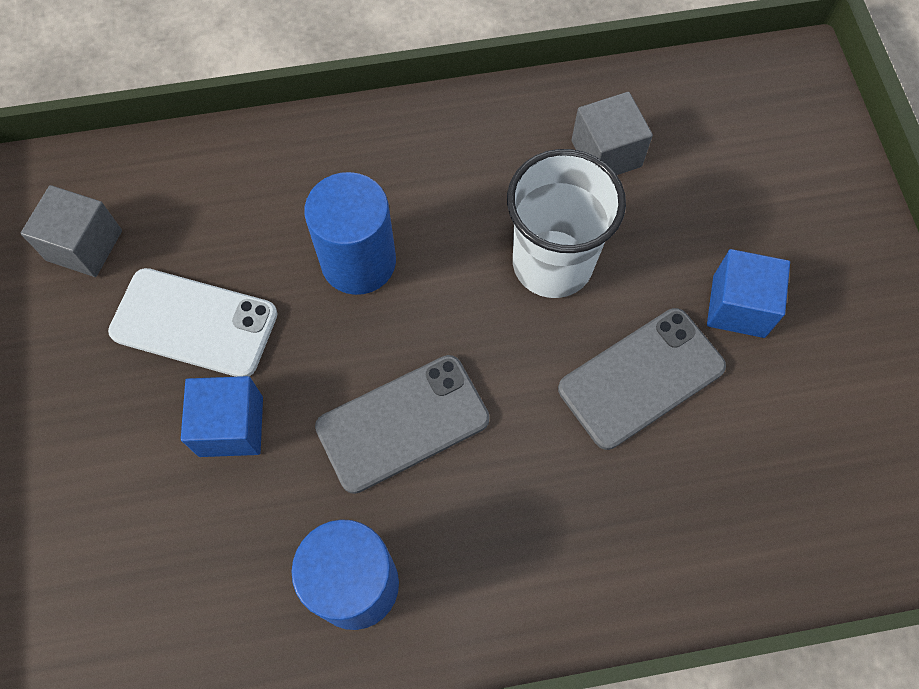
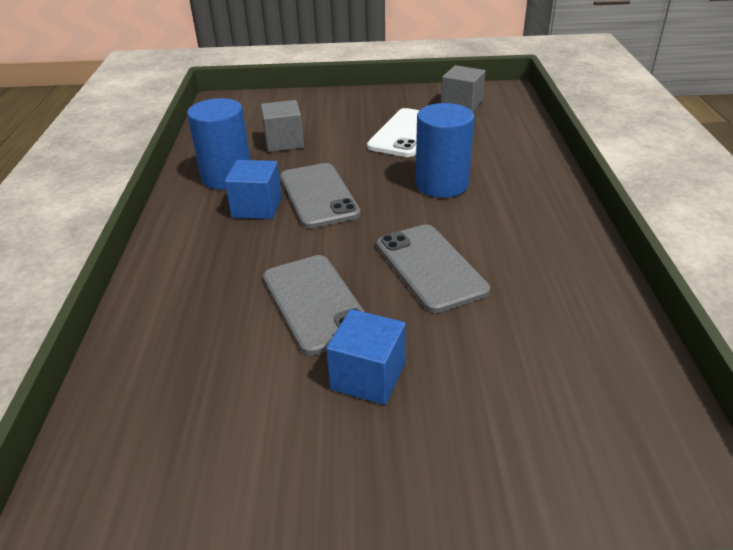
camera: 100 degrees right, 30 degrees down
(231, 426) = (338, 143): blue cube -> blue cube (257, 207)
(552, 263) = (430, 267): white cup -> grey phone
(606, 153) = (546, 310): grey cube -> grey cube (284, 142)

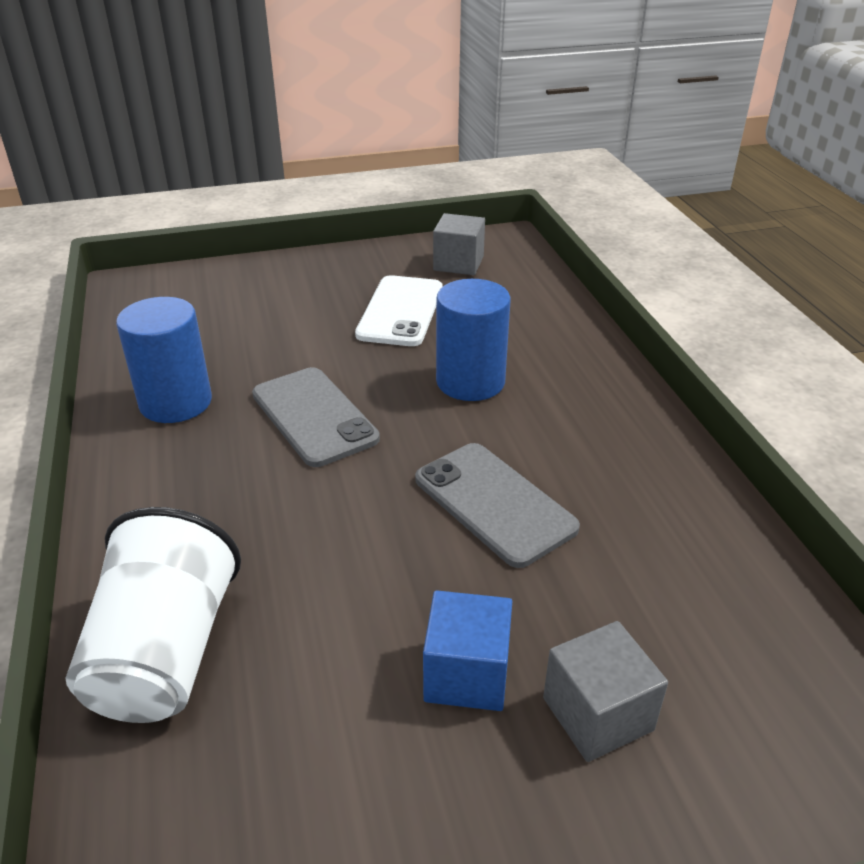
camera: 15 degrees left, 0 degrees up
(165, 330) = (165, 653): none -> white cup
(257, 207) = (234, 444): blue cube -> none
(284, 142) = (239, 340): grey cube -> grey cube (597, 714)
(315, 303) = (363, 578): grey phone -> none

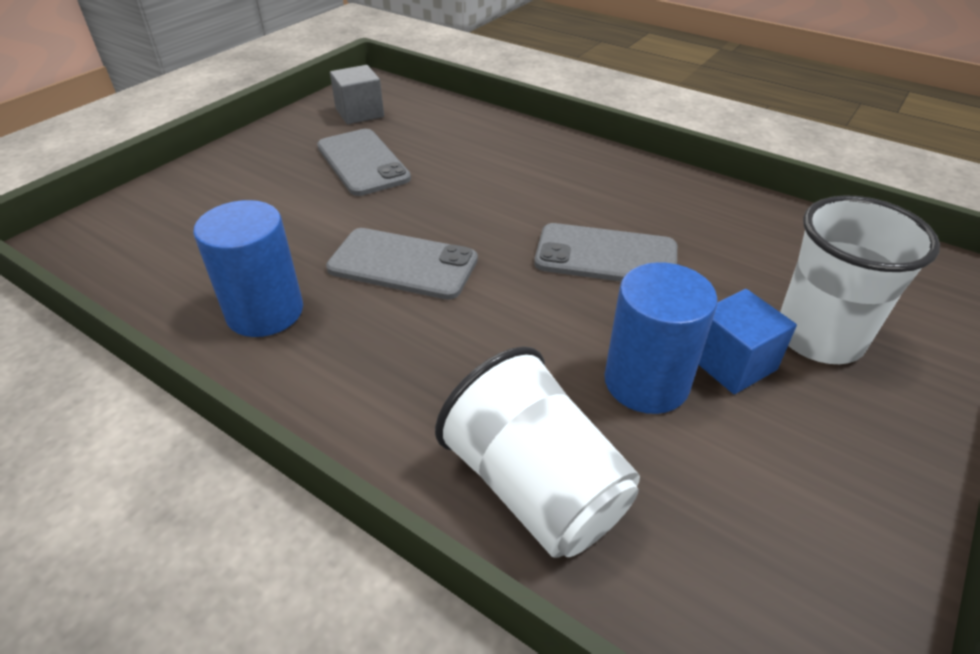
camera: 40 degrees left, 5 degrees up
(400, 311) = (363, 162): white phone -> grey phone
(470, 381) = (483, 188): blue cylinder -> blue cylinder (646, 382)
(597, 714) = (819, 337): grey cube -> white cup

